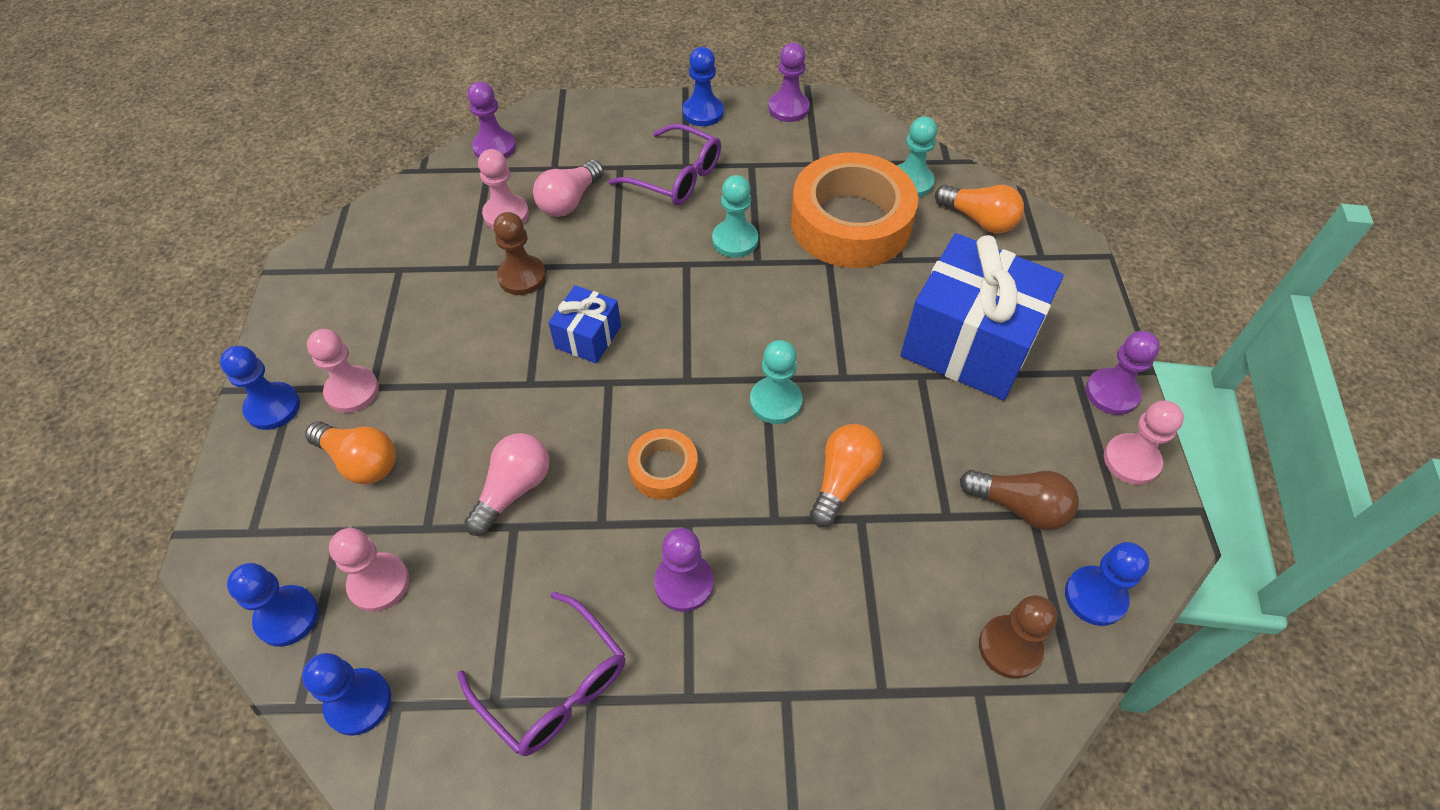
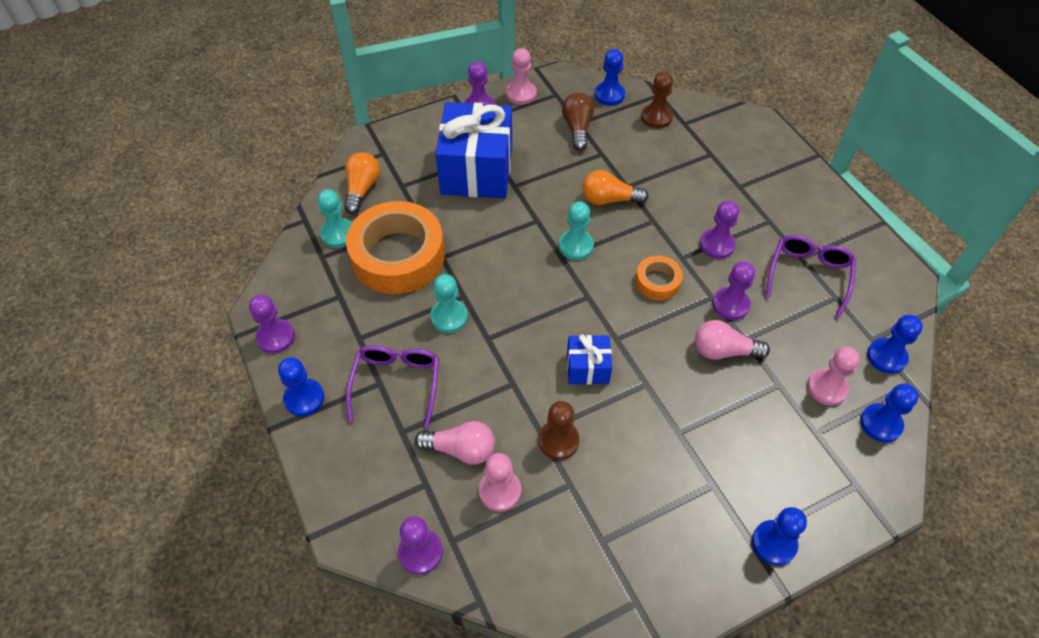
camera: 115 degrees left, 0 degrees up
(352, 391) = (725, 495): pink pawn -> none
(360, 461) = (768, 451): orange light bulb -> none
(574, 540) = (730, 304): none -> purple pawn

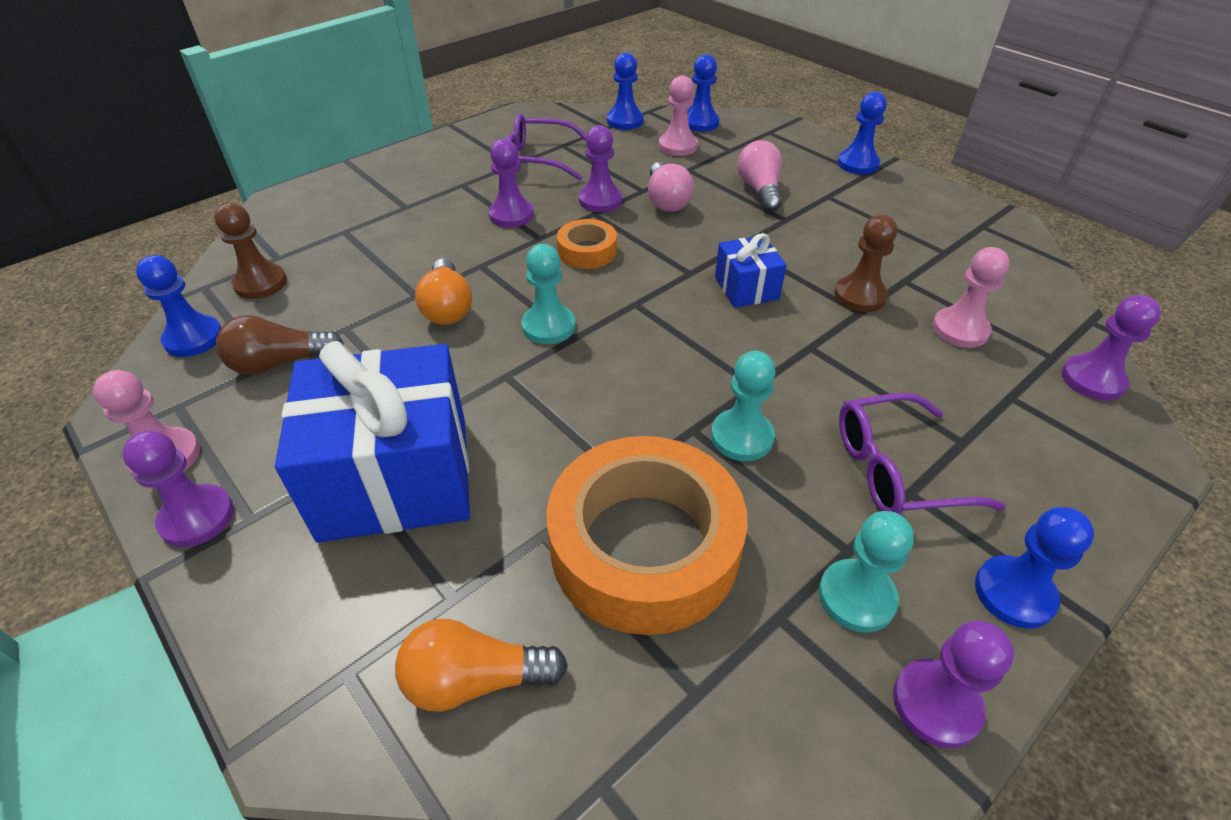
camera: 105 degrees left, 10 degrees down
(338, 234) = (623, 682): turquoise pawn -> turquoise pawn (856, 597)
(461, 449) = (938, 374): pink light bulb -> pink light bulb (759, 190)

